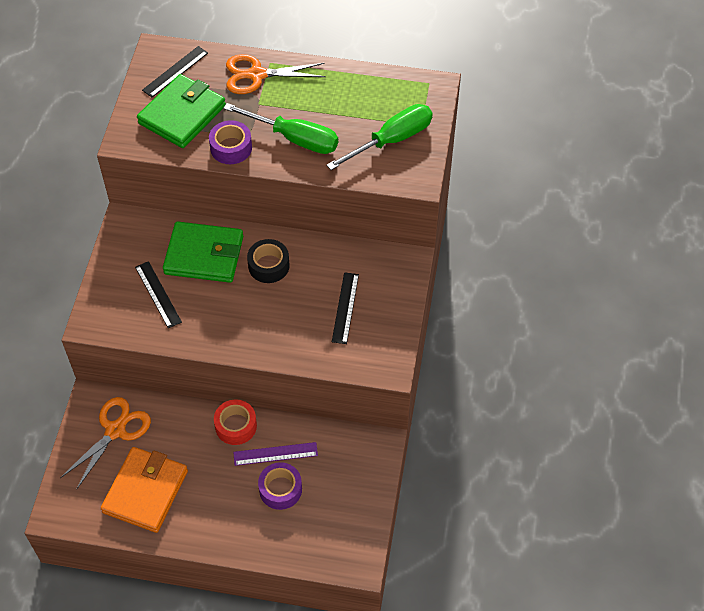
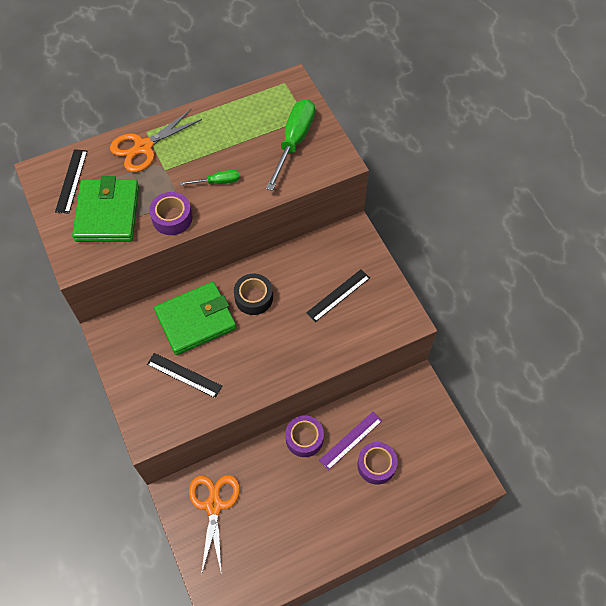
camera: 35 degrees left, 5 degrees up
(145, 491) = (277, 538): orange wallet -> none
(236, 426) = (304, 438): red tape -> purple tape
(295, 138) = (218, 182): green screwdriver -> green screwdriver, size x0.51
(345, 308) = (338, 295): black ruler -> black ruler turned 75 degrees clockwise

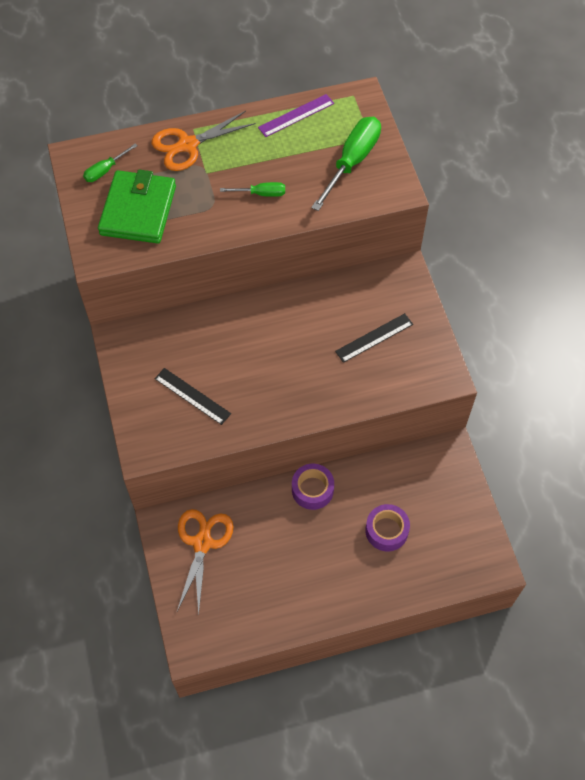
camera: 10 degrees right, 0 degrees up
(71, 181) = (105, 170): black ruler -> green screwdriver
(172, 218) = (206, 225): purple tape -> none
(196, 320) = (214, 340): green wallet -> none
(254, 298) = (281, 326): black tape -> none
(350, 440) = (363, 500): purple ruler -> purple ruler (296, 115)

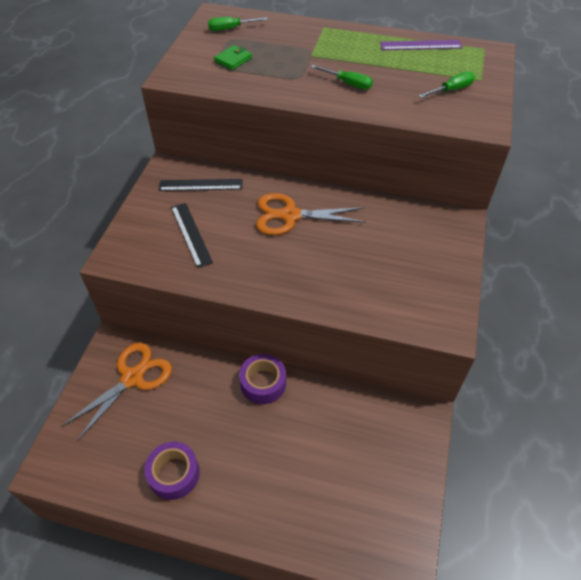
camera: 30 degrees right, 10 degrees down
(138, 210) = (233, 59): green wallet -> green wallet, size x0.42
(187, 145) = (310, 35): orange scissors -> orange scissors (290, 215)
(352, 161) = (451, 90): green screwdriver -> green screwdriver, size x0.51
(374, 337) = (393, 260): black ruler -> black ruler (201, 185)
(386, 530) = (309, 461): purple tape -> purple tape (174, 474)

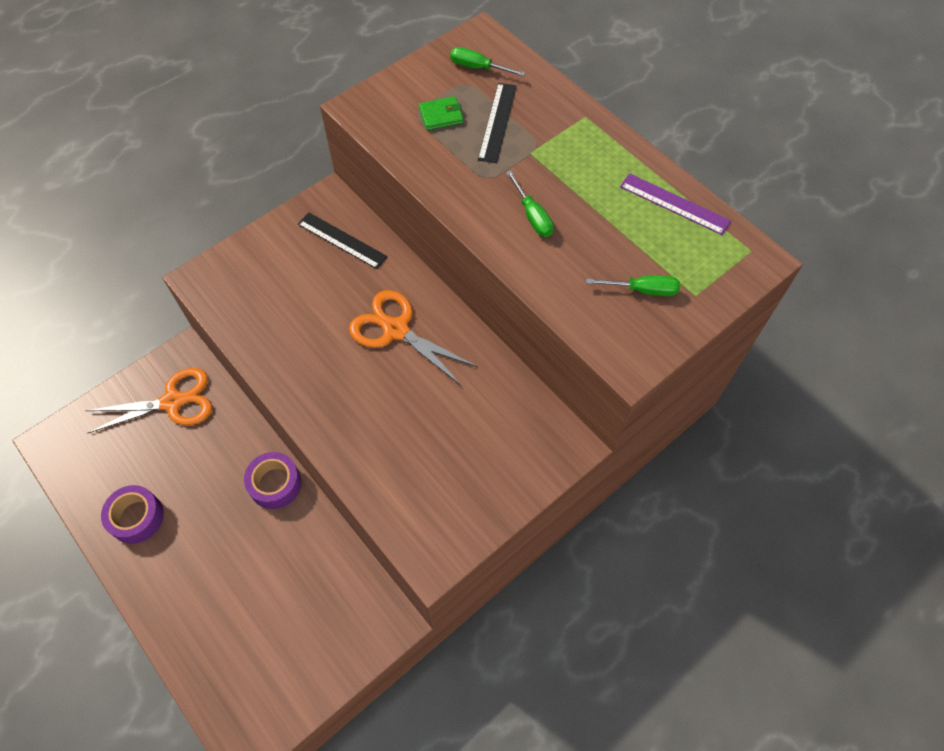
camera: 35 degrees right, 10 degrees up
(191, 234) = (286, 294): black ruler -> black ruler (497, 122)

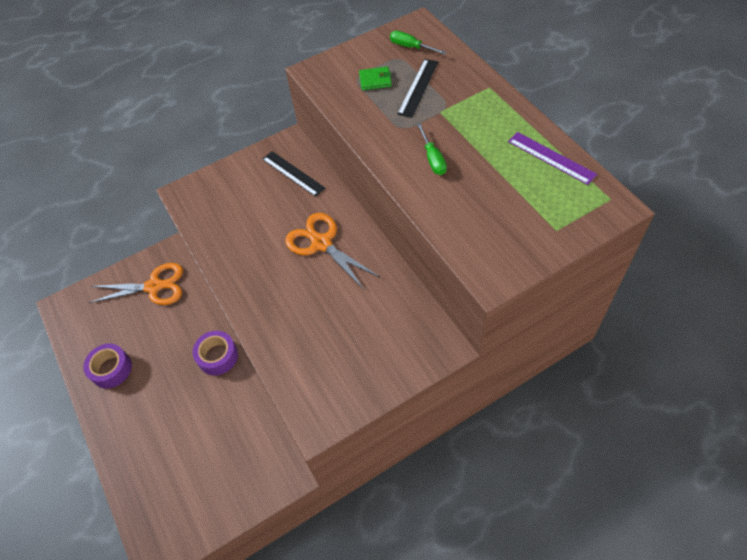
camera: 15 degrees right, 5 degrees down
(642, 290) = (512, 222): green screwdriver -> none

